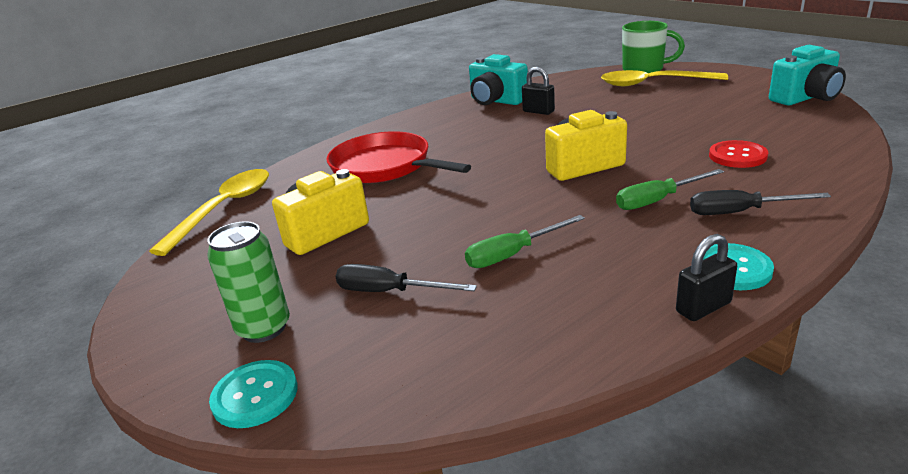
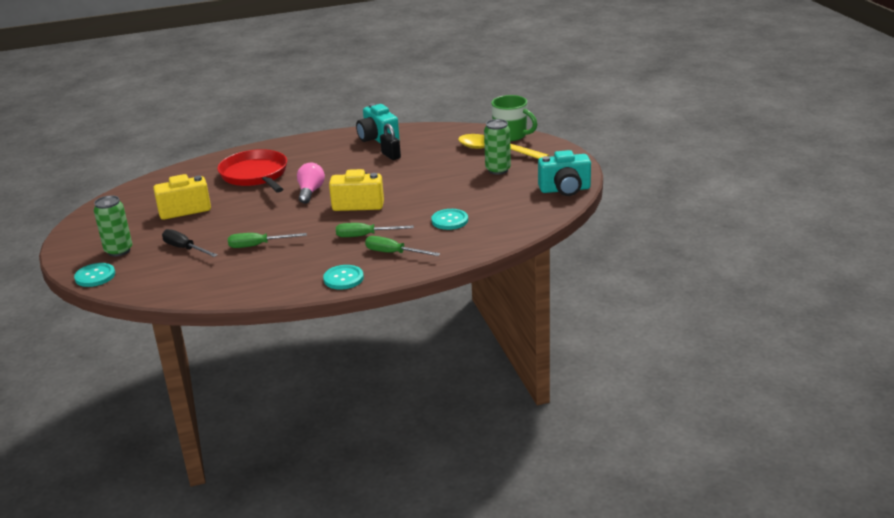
camera: 20 degrees right, 0 degrees up
(224, 209) = (148, 182): yellow spoon -> none
(491, 167) = (310, 192): none -> pink light bulb
(691, 98) = (498, 170): none -> green can
(703, 307) = (305, 290): black padlock -> none
(737, 156) = (449, 220): red button -> turquoise button
(740, 212) = (394, 253): black screwdriver -> green screwdriver

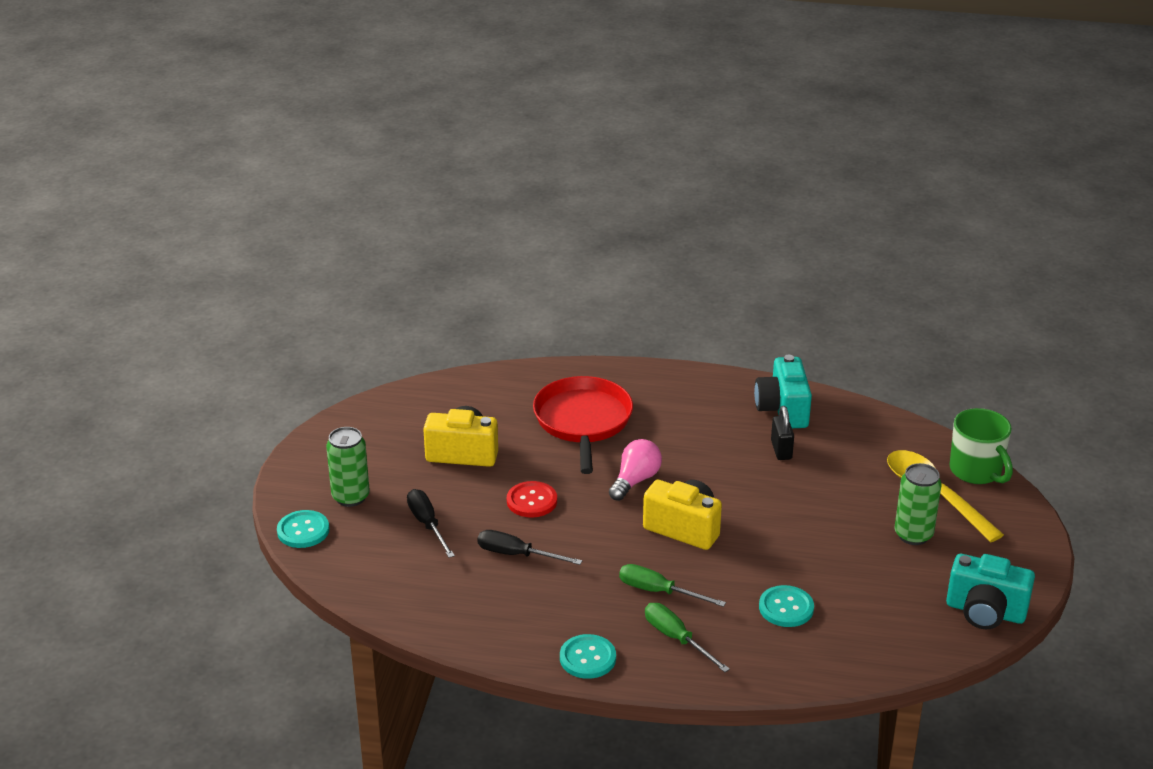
camera: 25 degrees right, 5 degrees up
(249, 219) = (532, 501): none -> red button
(258, 245) = (517, 555): green screwdriver -> black screwdriver

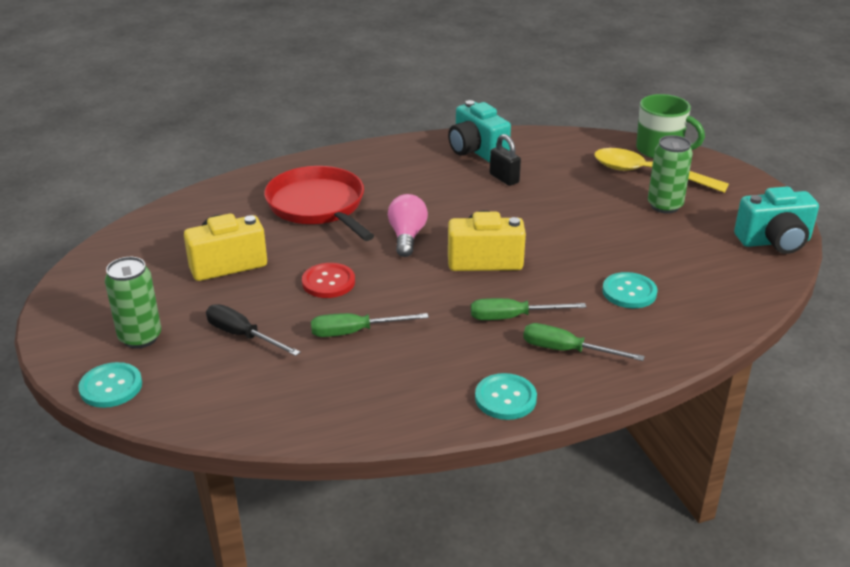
camera: 30 degrees left, 0 degrees up
(517, 555) = (355, 332): black screwdriver -> green screwdriver

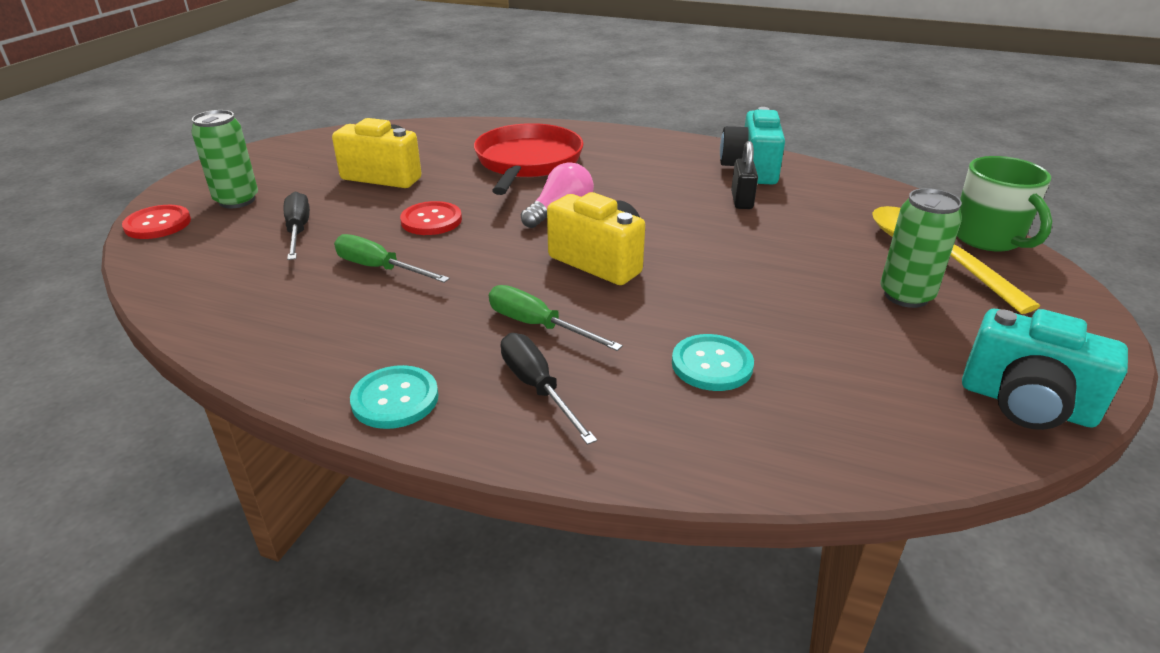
camera: 40 degrees right, 0 degrees up
(111, 387) = (158, 224): turquoise button -> red button
(567, 350) = (537, 388): green screwdriver -> black screwdriver

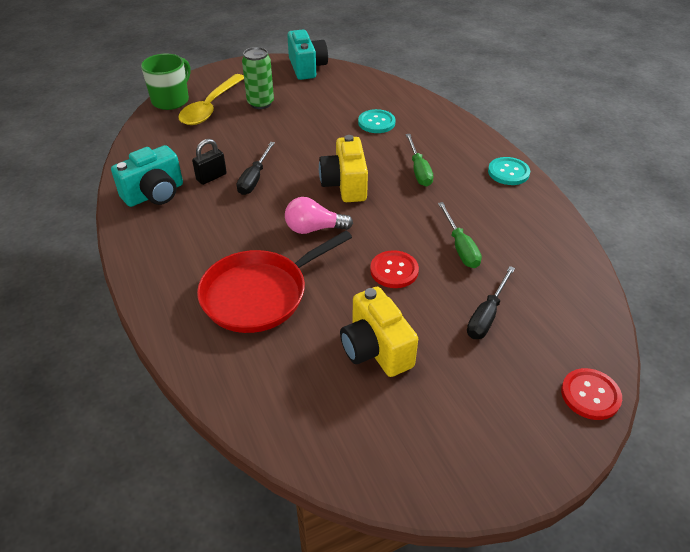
camera: 135 degrees left, 10 degrees up
(237, 200) = (514, 391): green can -> none
(537, 388) = (449, 148): black screwdriver -> black screwdriver (254, 178)

